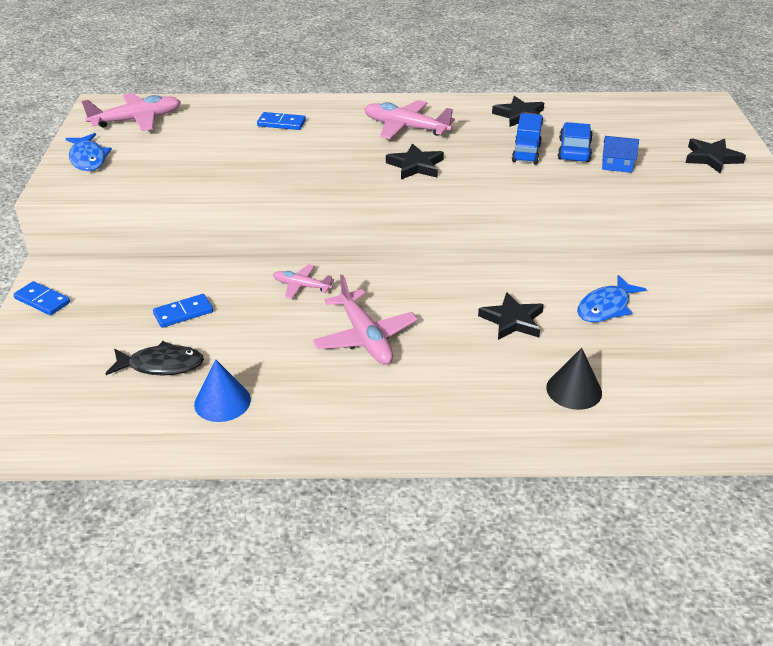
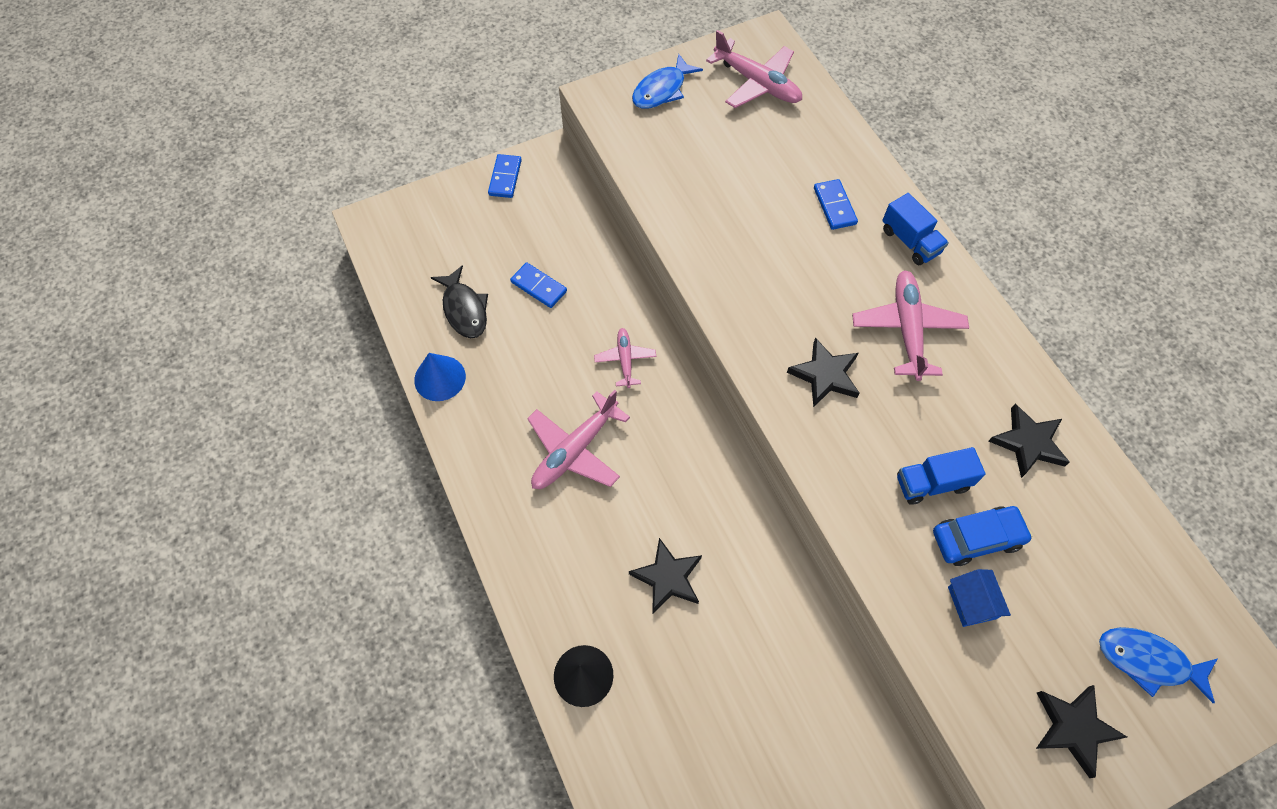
camera: 65 degrees right, 25 degrees up
(339, 107) = (910, 241): none -> blue truck
(606, 307) = (741, 670): blue fish -> blue fish (1147, 661)

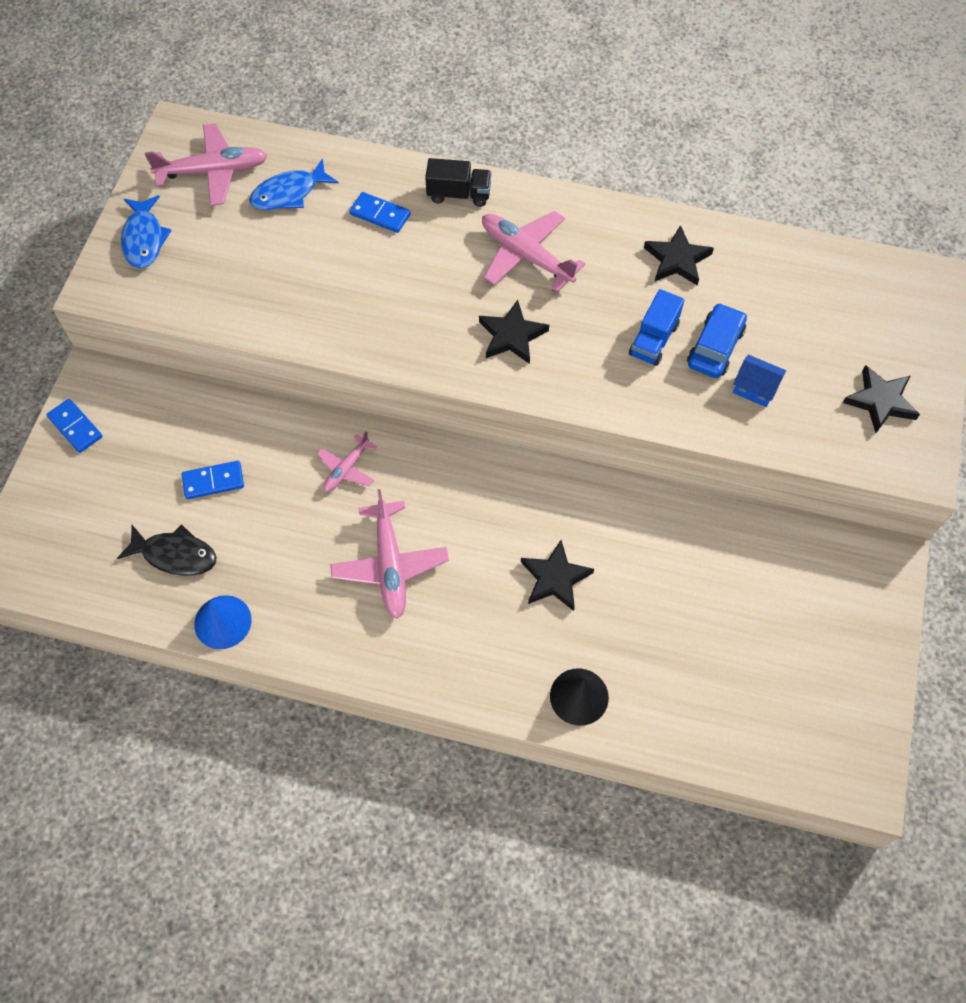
camera: 50 degrees left, 0 degrees up
(625, 360) = (347, 469): pink plane -> pink plane turned 90 degrees counterclockwise
(910, 241) = (459, 194): blue truck -> black truck
(1147, 661) = (873, 324): blue fish -> blue fish (289, 193)

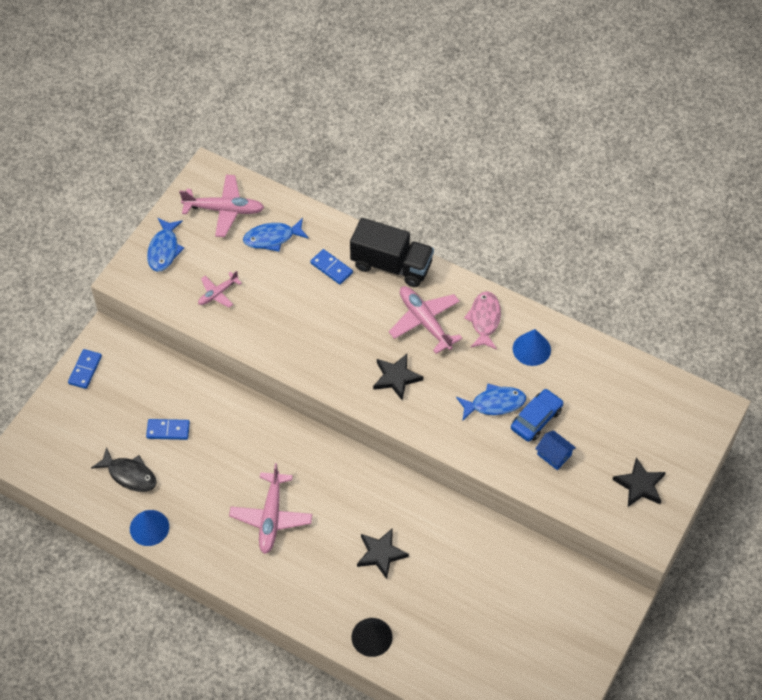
camera: 15 degrees right, 5 degrees down
(75, 427) = (85, 370): blue domino -> blue domino turned 45 degrees clockwise
(347, 469) = (261, 443): pink plane -> pink plane (218, 293)
(459, 194) = (391, 265): black truck -> black truck, size x1.70
(603, 236) = (484, 319): none -> pink fish
(653, 340) = (494, 403): blue truck -> blue fish
(677, 259) = (531, 349): black star -> blue cone

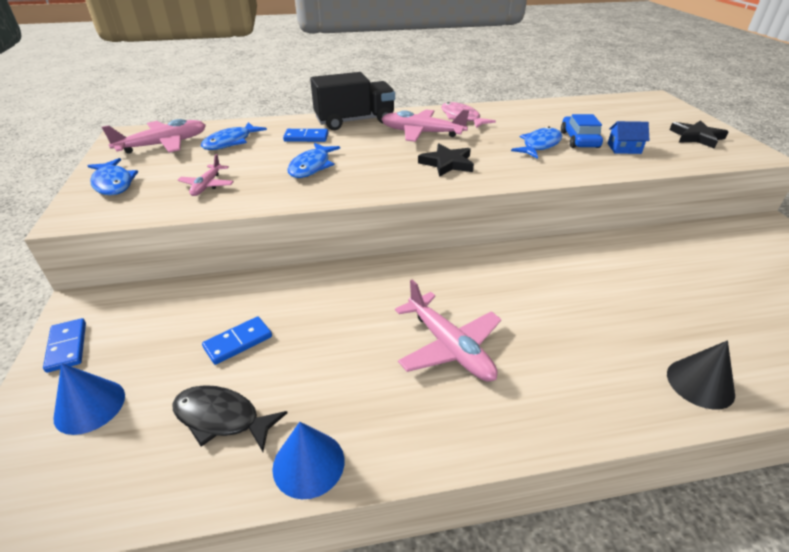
camera: 40 degrees left, 20 degrees down
(130, 475) = (221, 418): black fish -> black fish turned 150 degrees counterclockwise
(300, 315) = (311, 166): none -> blue fish
(381, 554) = (589, 307): black star -> none
(531, 349) = (514, 117): blue cone -> blue cone (90, 406)

